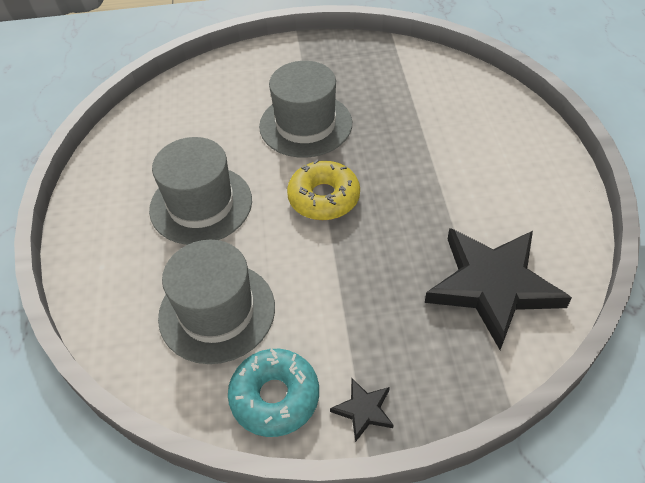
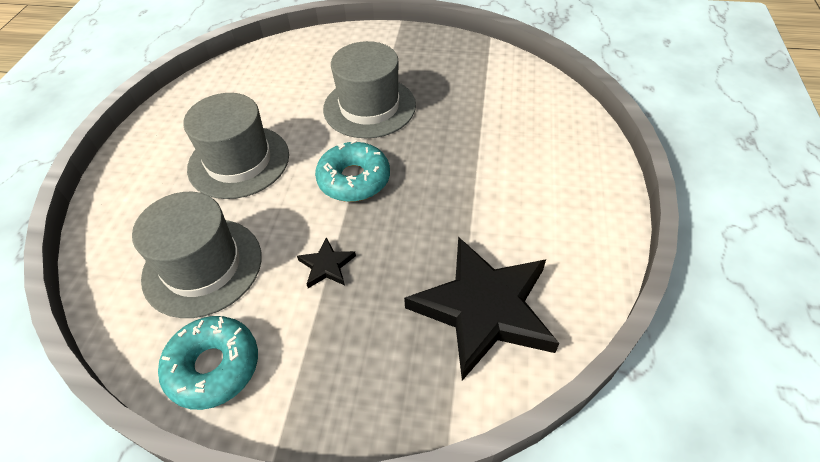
camera: 15 degrees right, 0 degrees up
(324, 198) = (354, 179): yellow donut -> turquoise donut
(363, 410) = (292, 405): black star -> black star (326, 266)

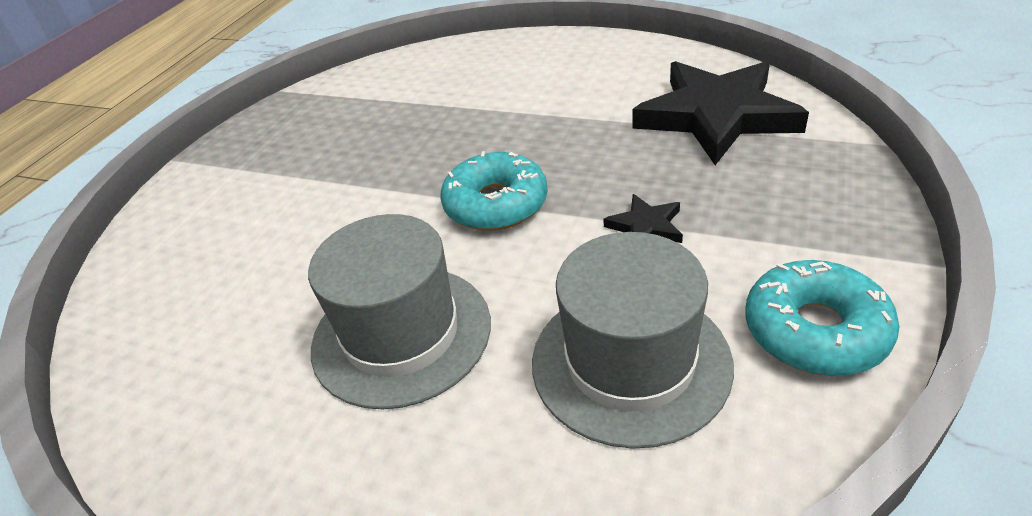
camera: 75 degrees left, 10 degrees down
(369, 107) = (353, 190): grey hat -> none

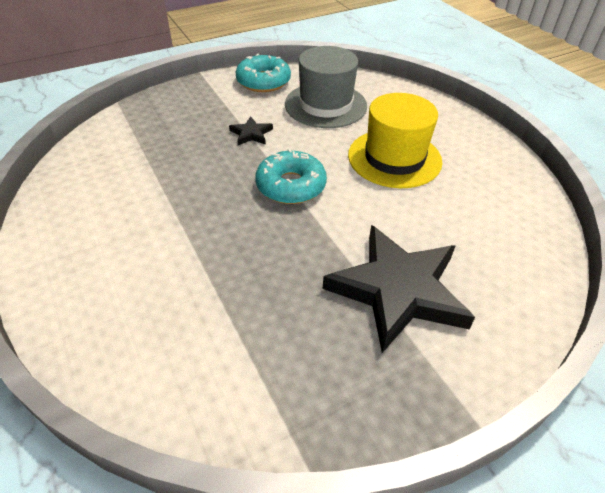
camera: 145 degrees left, 5 degrees up
(401, 334) = (394, 158): grey hat -> yellow hat
(716, 116) = (127, 155): black star -> black star (398, 290)

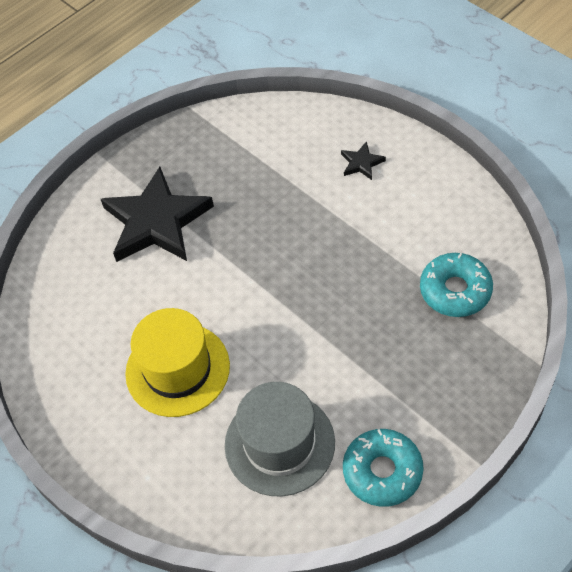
camera: 170 degrees right, 10 degrees up
(251, 134) = (347, 358): black star -> black star (361, 163)
(291, 186) = (274, 296): turquoise donut -> turquoise donut (455, 290)

